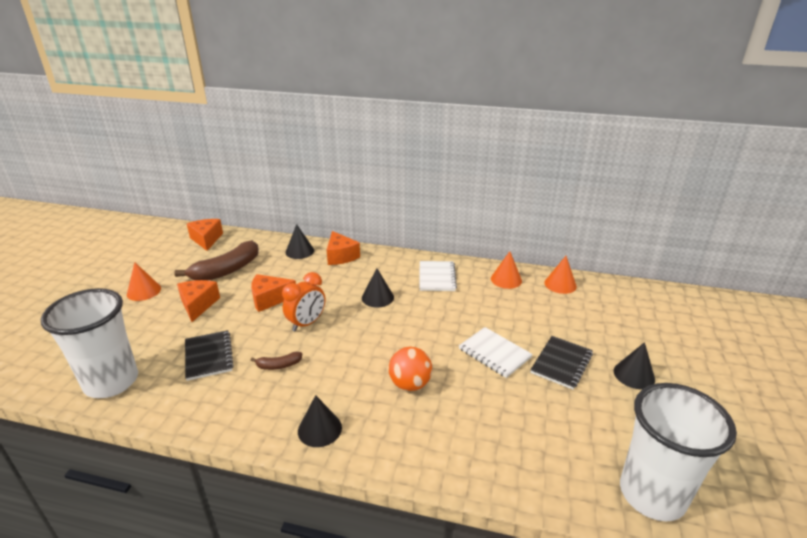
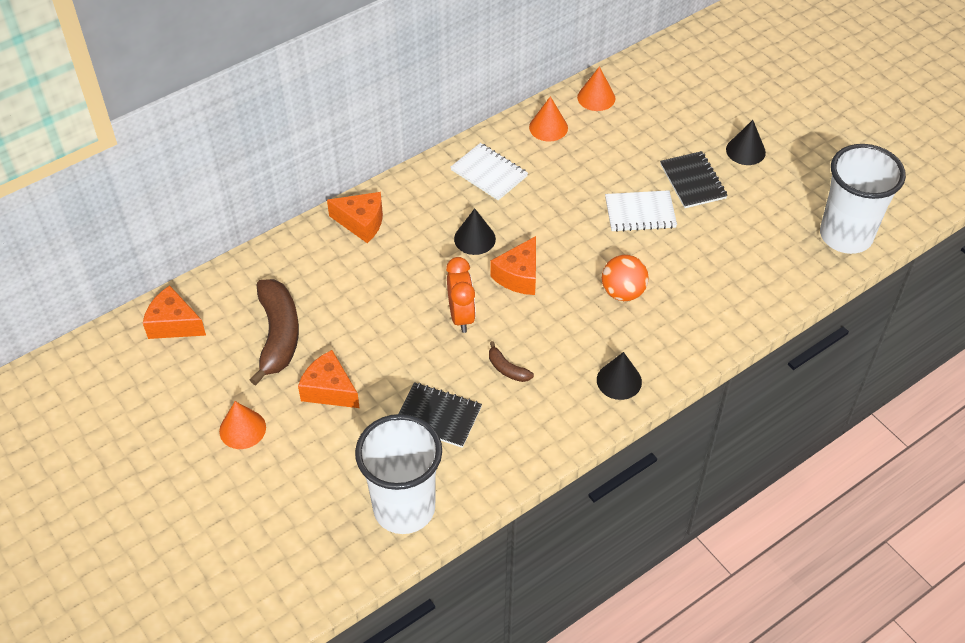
camera: 50 degrees left, 20 degrees up
(270, 299) = (384, 324): orange cheese -> orange cheese (519, 276)
(278, 365) = (507, 369): brown banana -> brown banana turned 105 degrees clockwise
(299, 251) = (308, 251): black cone -> none

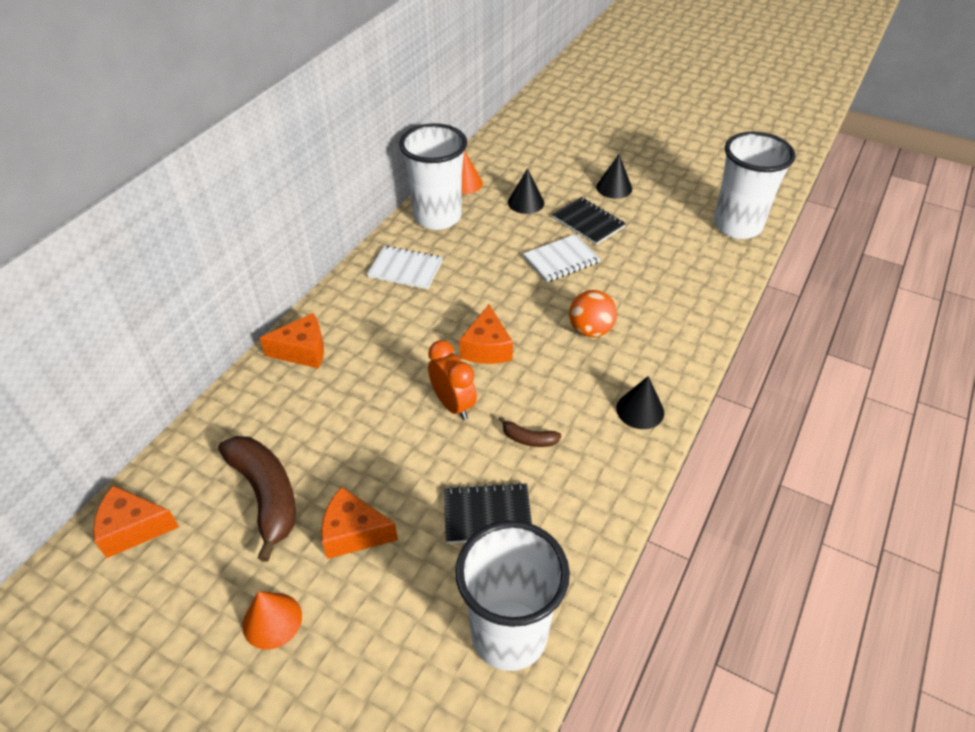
camera: 25 degrees left, 5 degrees down
(474, 238) = (425, 329): black cone -> black cone (526, 202)
(548, 127) = (437, 217): orange cone -> white cup

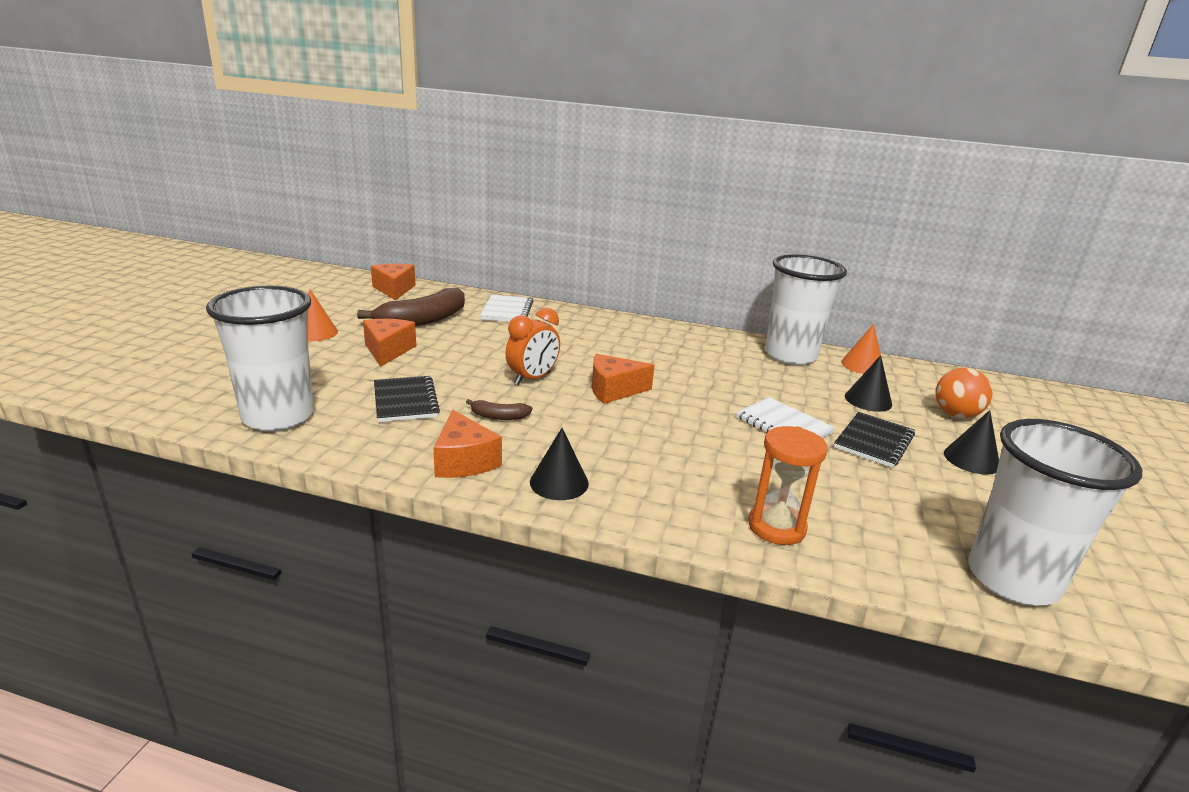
camera: 75 degrees right, 20 degrees down
(302, 351) = (571, 318): orange cheese -> orange cheese (464, 461)
(405, 269) = (699, 347): white notebook -> white notebook (507, 311)
(528, 439) = (499, 416): brown banana -> brown banana turned 90 degrees counterclockwise
(590, 330) = (675, 447): orange ball -> orange ball (955, 414)
(693, 304) = (776, 527): none -> orange hourglass

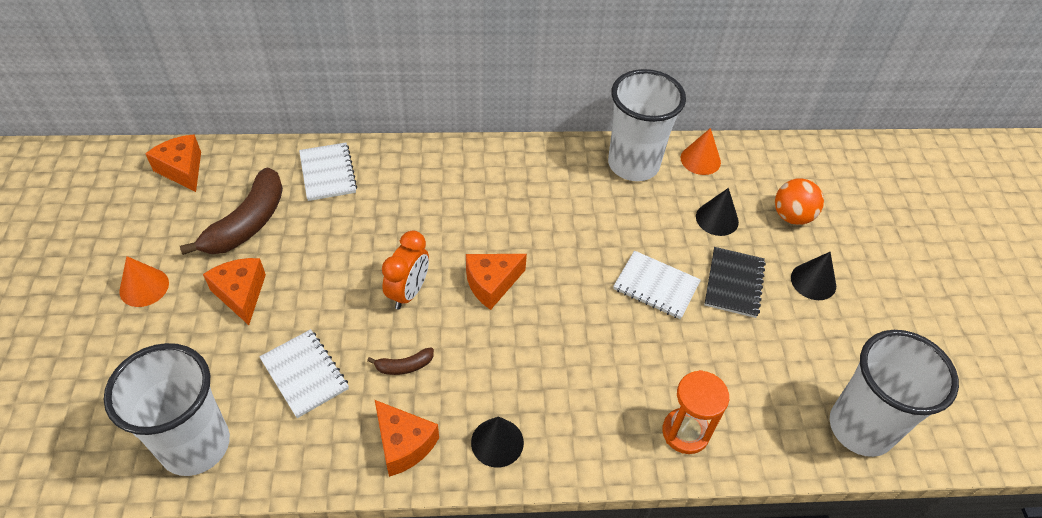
camera: 20 degrees left, 25 degrees up
(405, 401) = (305, 374): black notebook -> white notebook

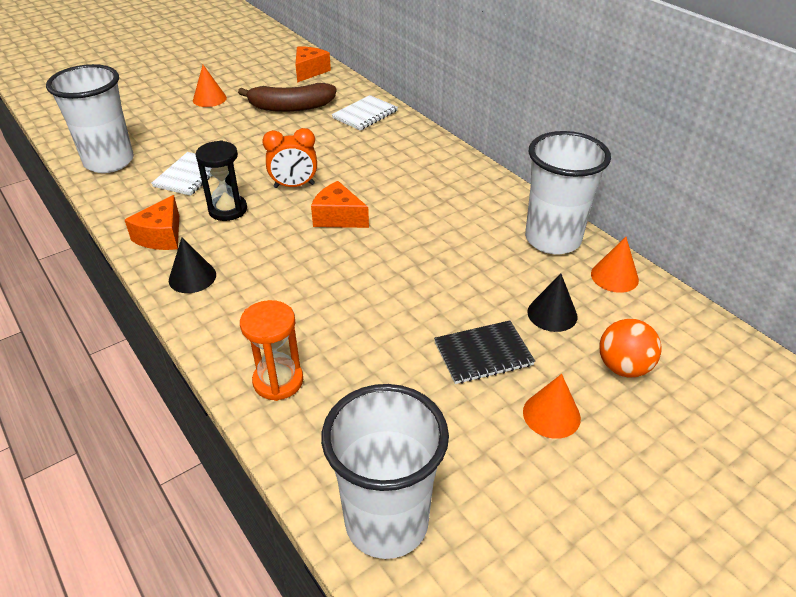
camera: 60 degrees right, 10 degrees down
(241, 294) = (233, 128): orange cheese -> none
(404, 366) = (228, 210): brown banana -> black hourglass
(656, 286) = (426, 304): white notebook -> none
(813, 281) = (551, 415): black cone -> orange cone

